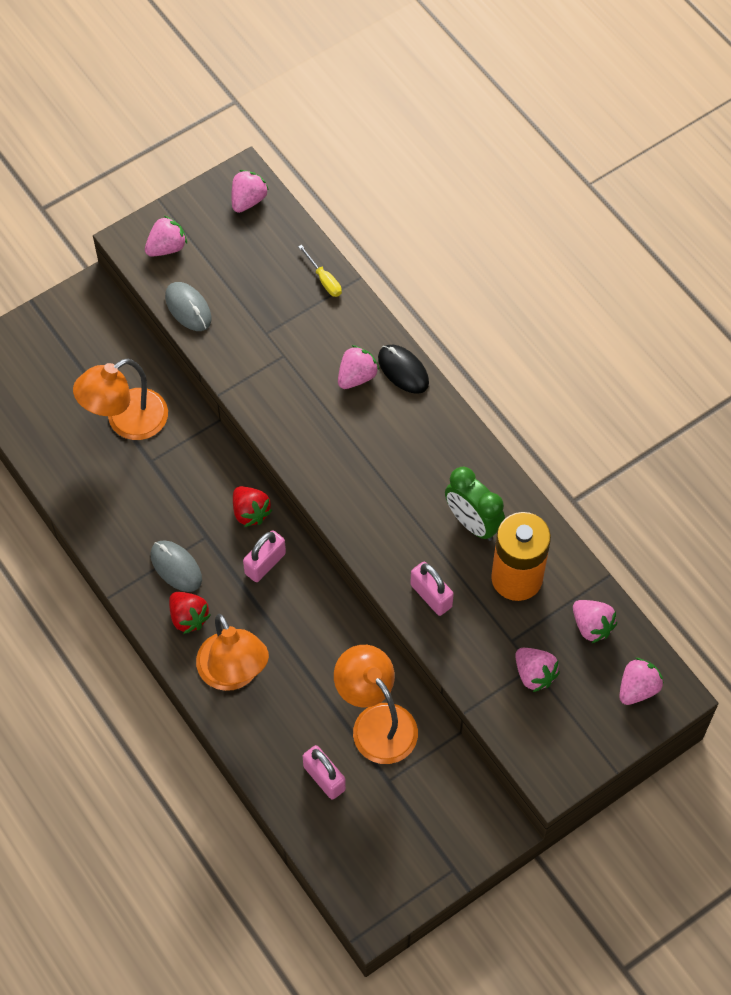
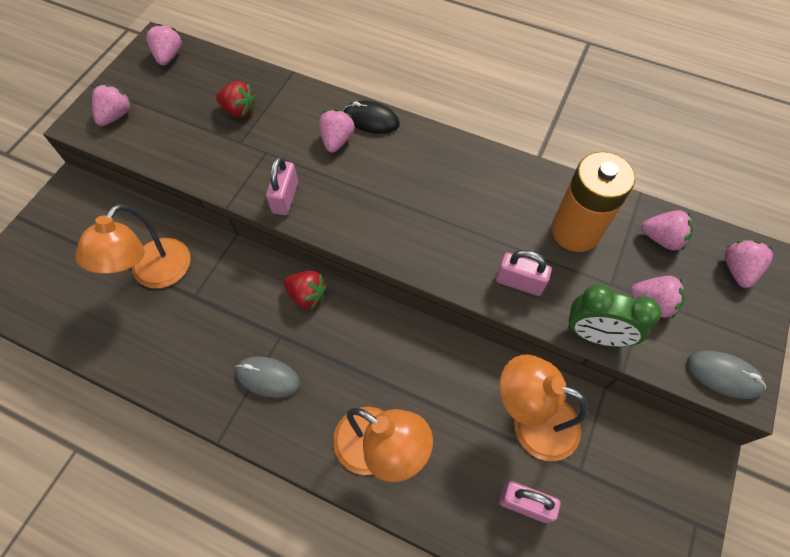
camera: 30 degrees left, 0 degrees up
(188, 308) = (160, 152): grey mouse -> grey mouse (723, 375)
(188, 617) = (306, 418): red strawberry -> red strawberry (239, 110)
(265, 563) = (346, 332): pink padlock -> pink padlock (285, 197)
(324, 280) = (265, 84): yellow screwdriver -> none
(472, 523) = (508, 206): green clock -> green clock (595, 335)

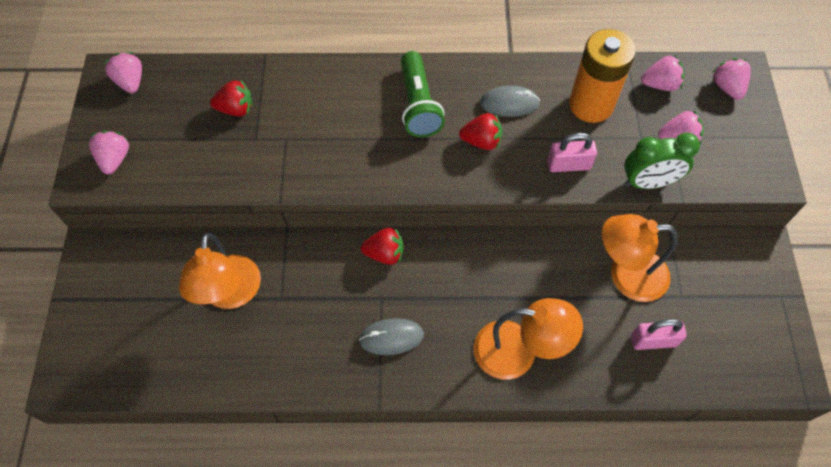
camera: 25 degrees left, 0 degrees up
(285, 197) = (329, 172): pink padlock -> none
(337, 140) = (345, 103): pink strawberry -> none
(371, 120) = (366, 73): black mouse -> none
(402, 167) = (418, 105): none -> green flashlight
(444, 224) = (481, 141): none -> red strawberry
(723, 375) = (754, 173): grey mouse -> grey mouse (509, 103)

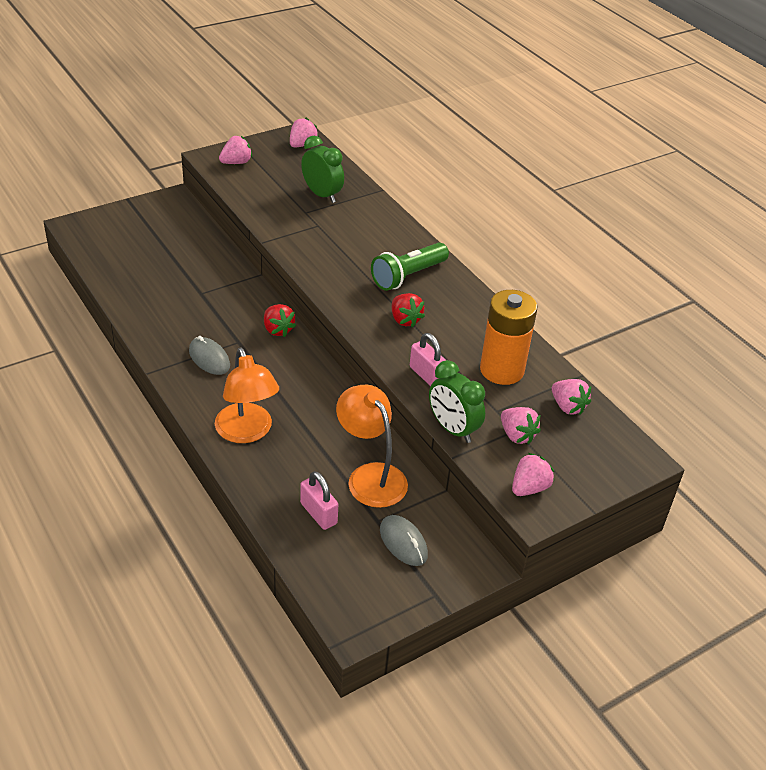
camera: 55 degrees right, 20 degrees down
(230, 294) = (186, 269): orange lamp -> none
(236, 109) = (322, 195): red strawberry -> green clock
(509, 103) = (457, 323): grey mouse -> grey mouse (403, 542)
(727, 87) = (610, 452): pink strawberry -> pink strawberry (529, 488)

